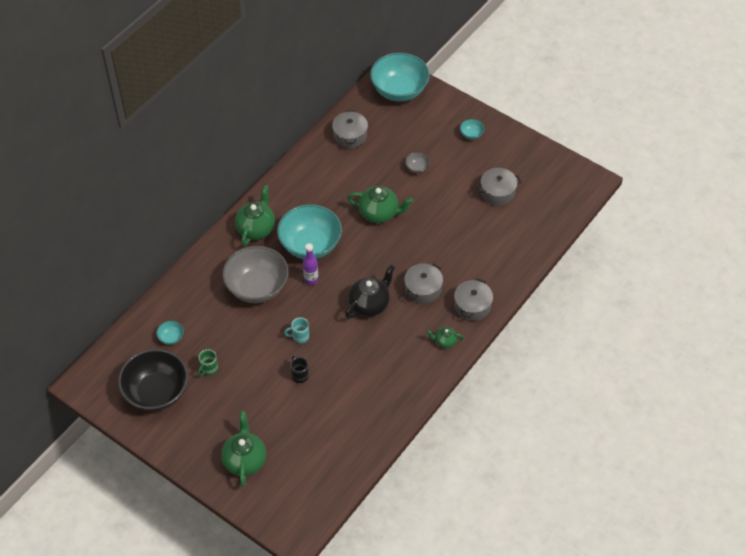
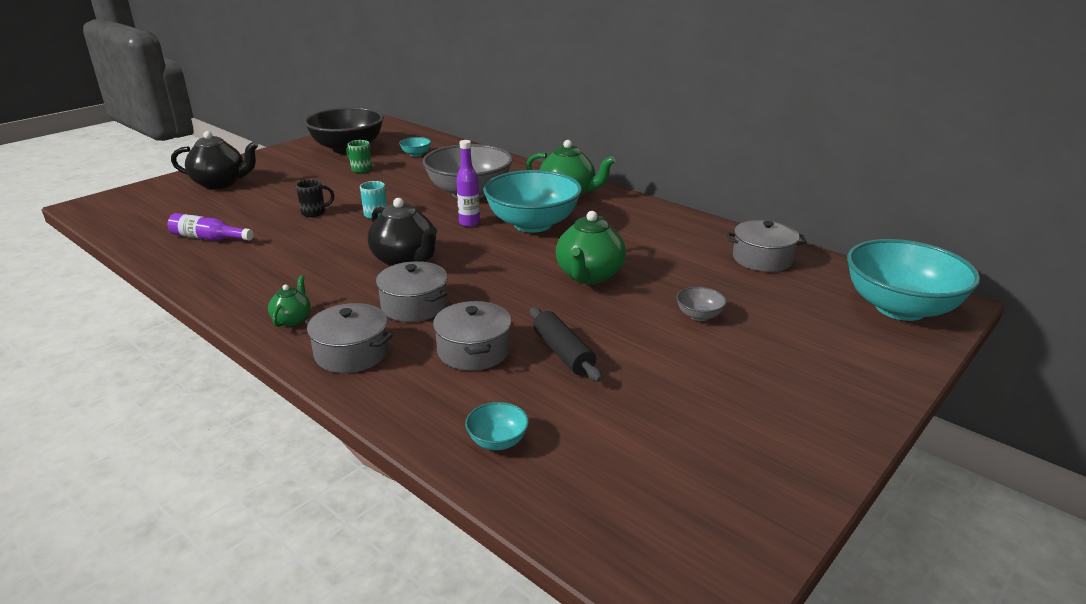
camera: 95 degrees right, 25 degrees down
(245, 460) = (220, 183): green teapot -> black teapot
(347, 425) = (208, 238): none -> purple bottle
(459, 221) = (563, 353): none -> black rolling pin
(471, 134) = (812, 386): turquoise bowl -> turquoise bowl (497, 441)
(497, 192) = (642, 409): grey pot -> grey pot (473, 351)

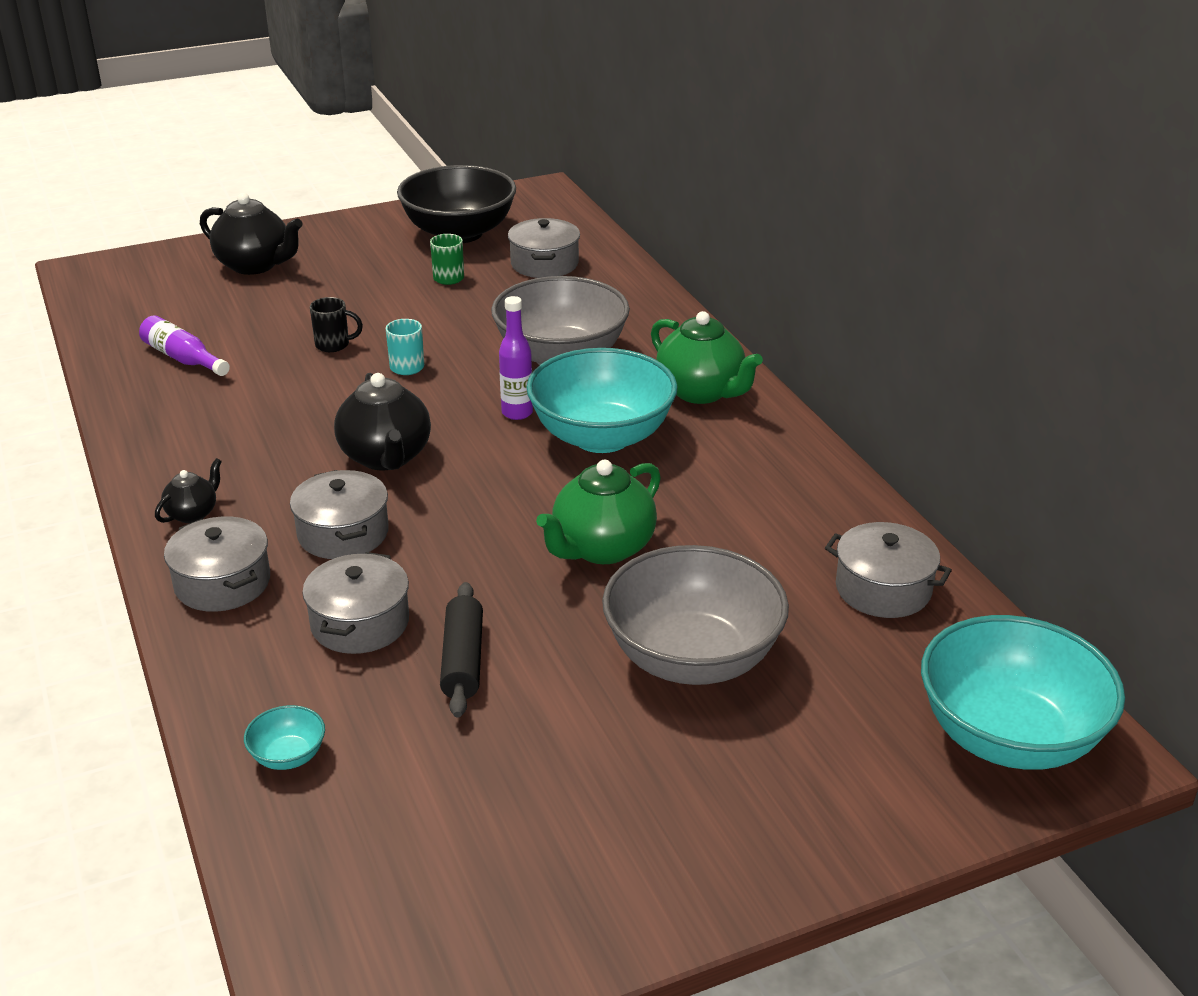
camera: 25 degrees right, 5 degrees up
(292, 319) = (193, 513): green teapot -> black teapot
(416, 154) = (544, 264): turquoise bowl -> grey pot
(699, 316) = (692, 658): grey bowl -> grey bowl, size x2.46

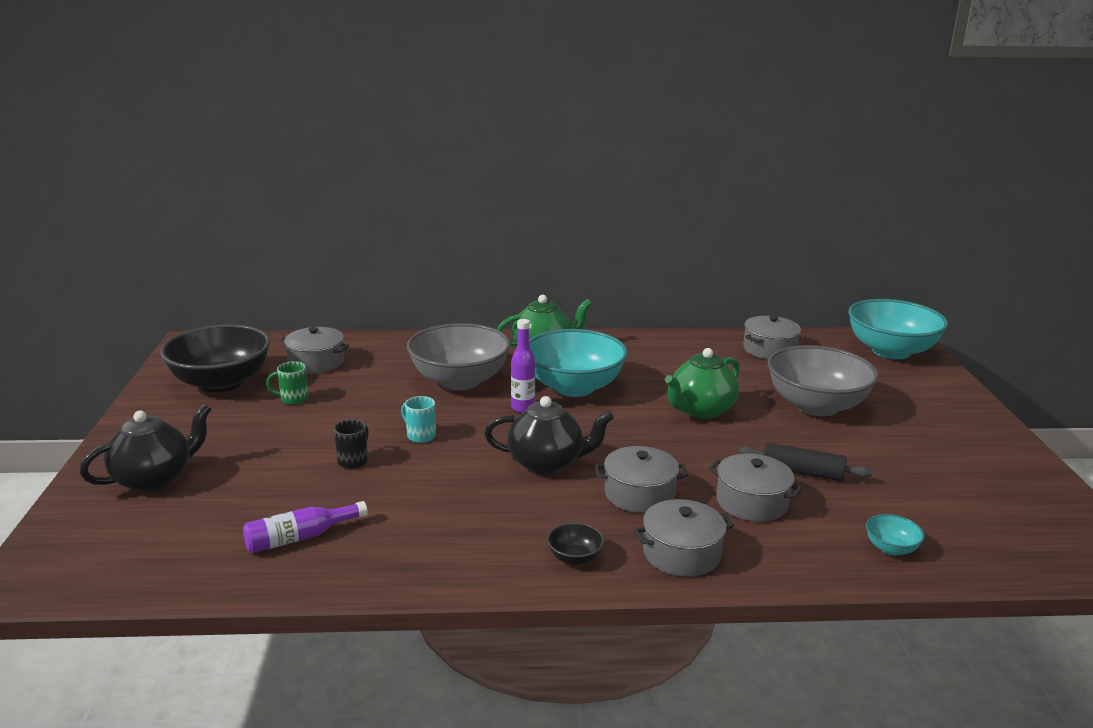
camera: 70 degrees left, 10 degrees down
(193, 513) = (574, 558): black teapot -> black bowl
(602, 548) = (700, 410): green teapot -> green teapot turned 75 degrees clockwise

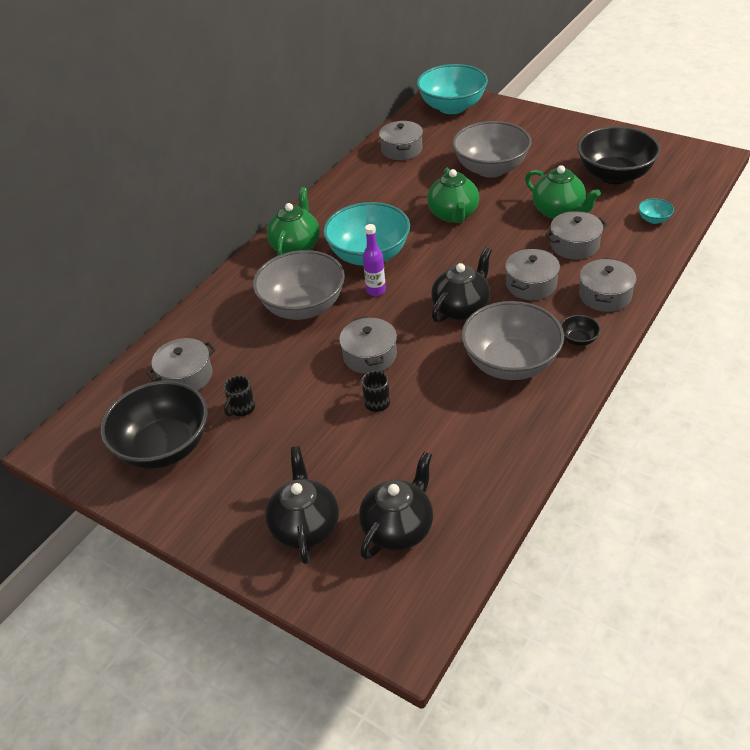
camera: 50 degrees left, 20 degrees up
(177, 531) = (398, 528): none -> black teapot
(293, 399) = (242, 409): green mug -> black mug
(300, 537) = (460, 460): purple bottle -> none
(420, 436) = (370, 356): turquoise mug -> grey pot
(485, 522) = (510, 363): none -> grey bowl
(802, 472) = (558, 211): black rolling pin -> green teapot
(938, 490) = (614, 175): none -> black bowl

